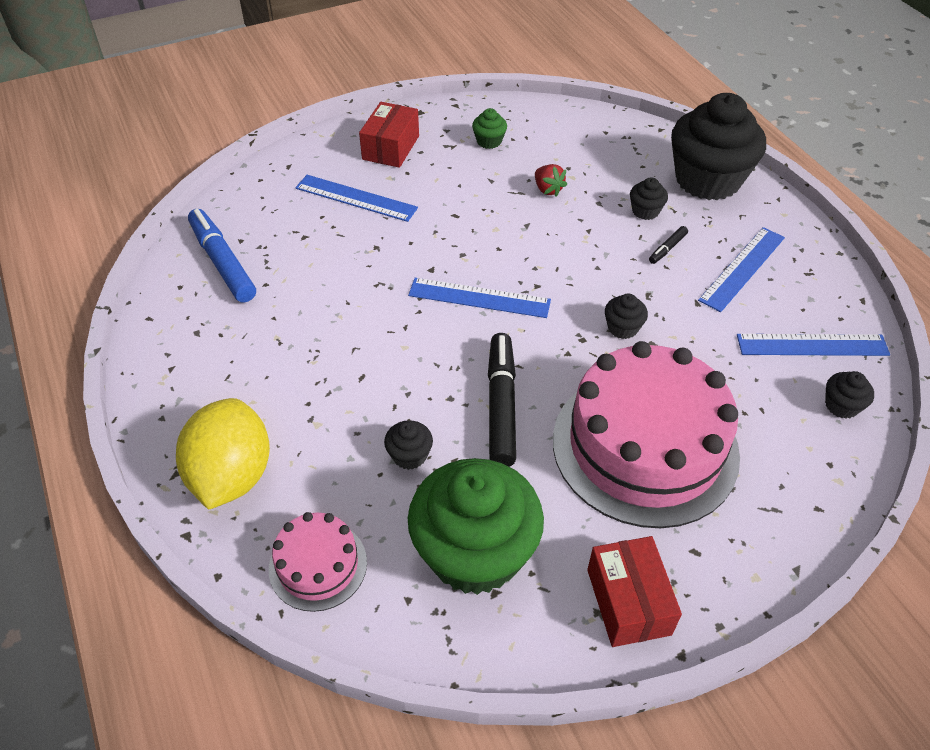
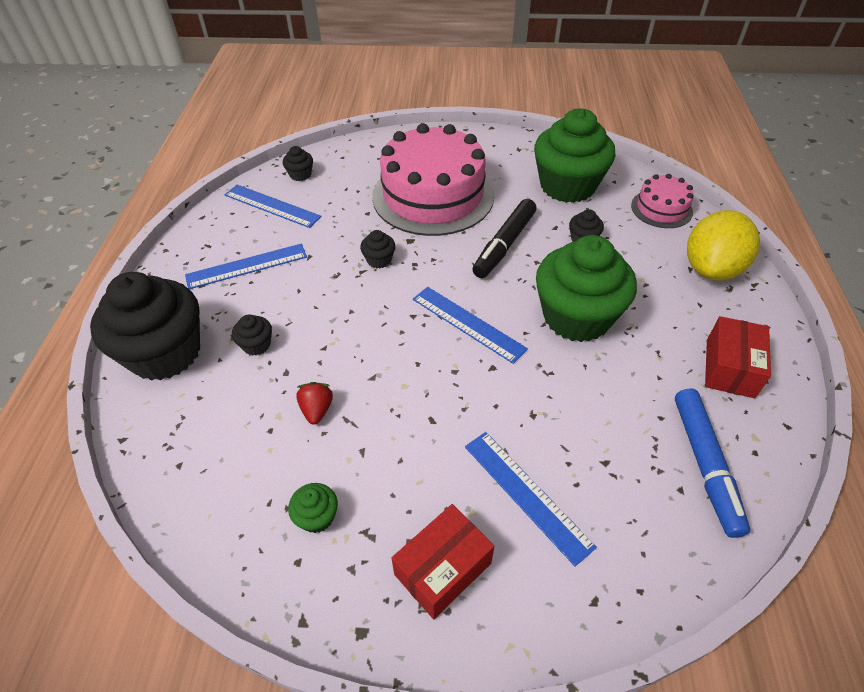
camera: 150 degrees left, 0 degrees up
(375, 346) = (576, 317): none -> green cupcake
(628, 601) = (500, 147): red box -> red box (729, 368)
(667, 248) = (280, 303): black marker -> none

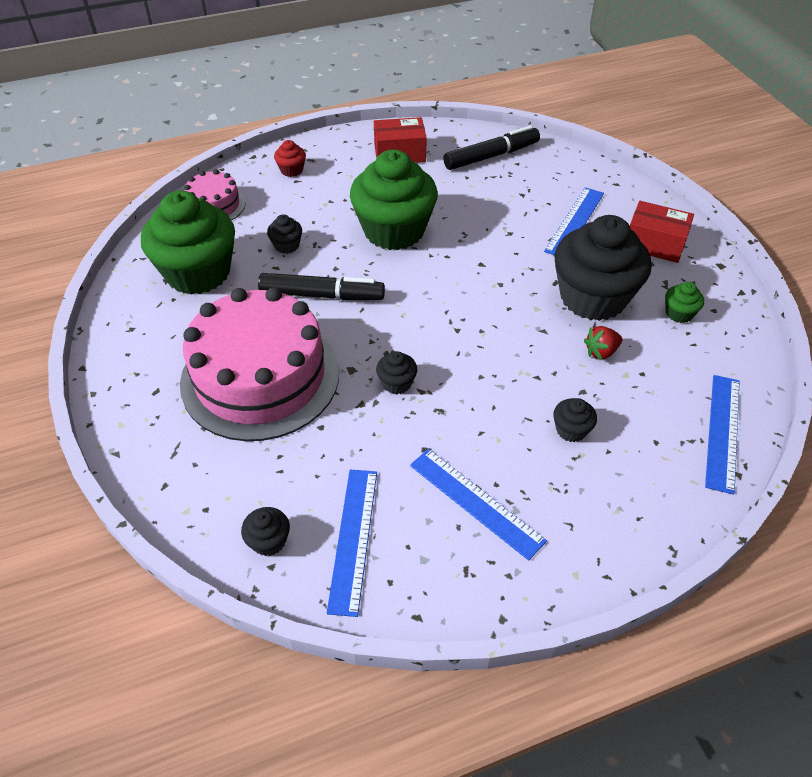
camera: 115 degrees left, 0 degrees up
(165, 353) = (637, 503): black cupcake -> black cupcake (593, 297)
(468, 323) = (443, 291): blue ruler -> blue ruler (722, 431)
(705, 464) = (490, 156): blue marker -> black marker
(711, 269) = (291, 170): yellow lemon -> red cupcake

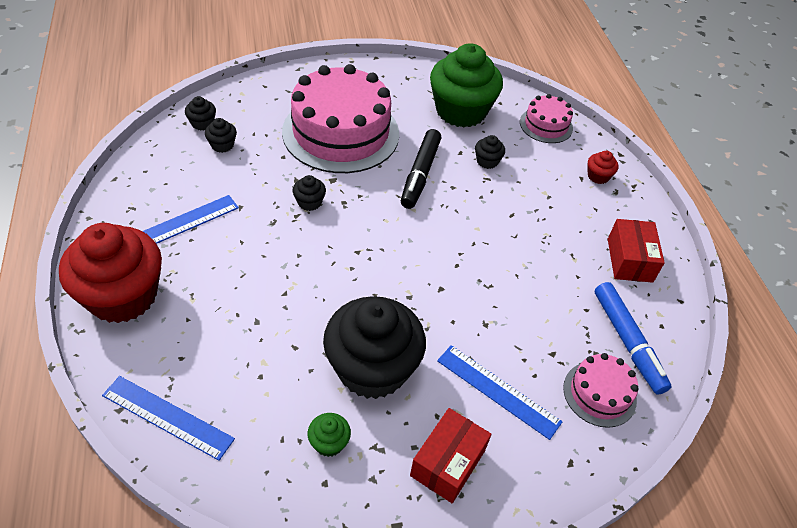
camera: 95 degrees right, 0 degrees up
(353, 538) = (184, 159): blue ruler -> none
(394, 230) = (499, 233): green cupcake -> none
(490, 156) = (627, 341): black marker -> blue marker
(548, 170) = (599, 393): none -> pink cake
(571, 430) = (219, 300): black cupcake -> black cupcake (222, 145)
(601, 352) = (297, 351): red strawberry -> none
(608, 524) = (122, 296): none -> red cupcake

